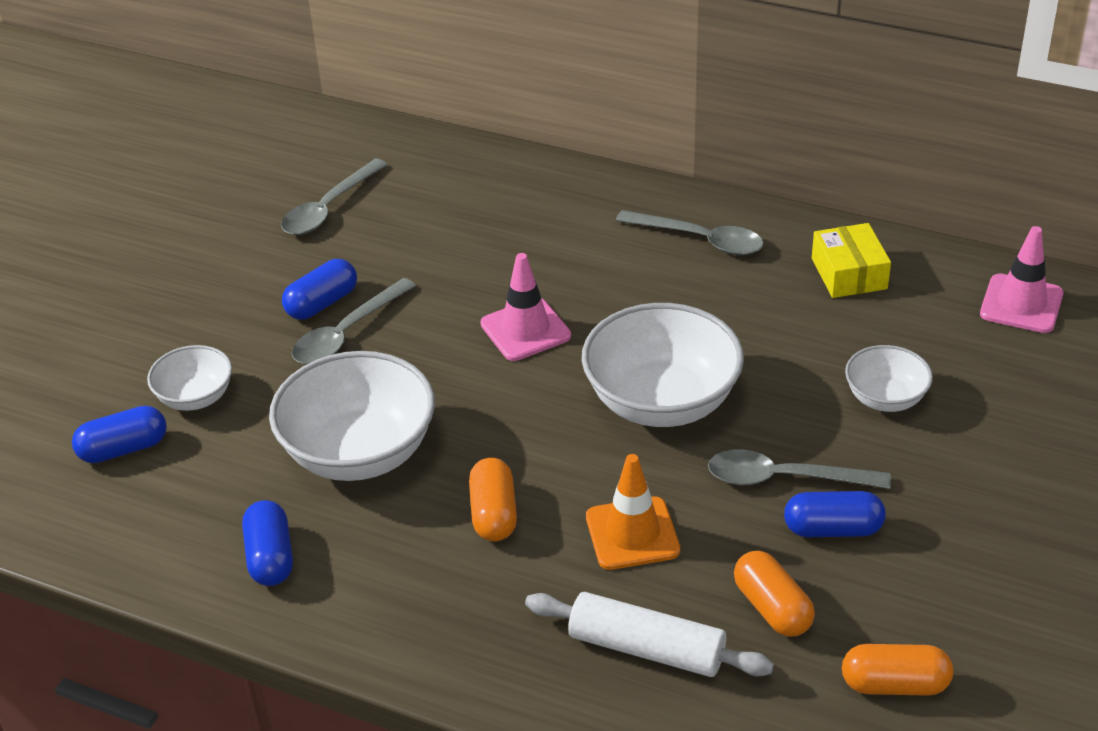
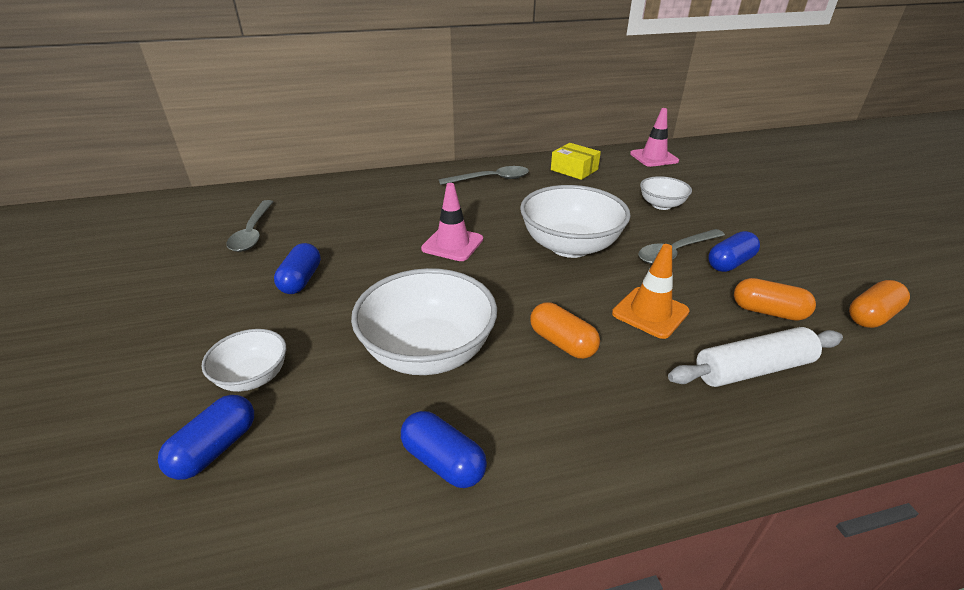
camera: 40 degrees left, 5 degrees down
(347, 333) = (338, 288): grey spoon -> none

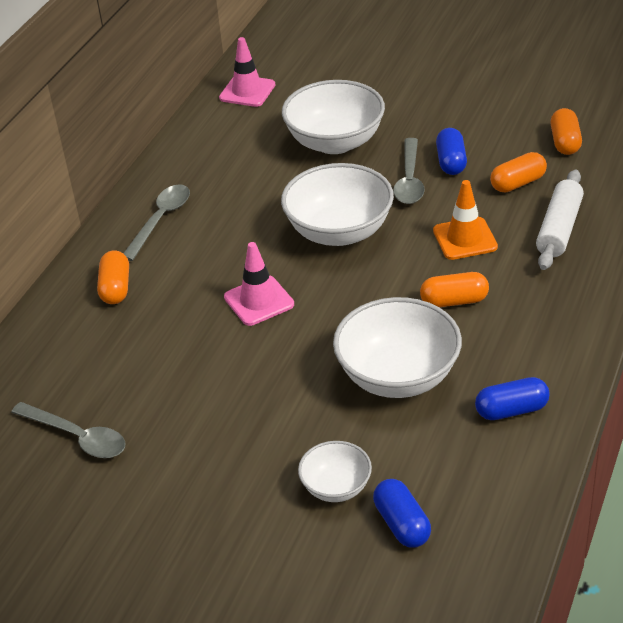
camera: 50 degrees left, 5 degrees up
(301, 280) = (216, 423): blue capsule -> none
(409, 190) = (115, 288): none -> orange capsule
(574, 170) = (209, 155): yellow box -> none
(661, 205) = (335, 142): white bowl -> white bowl, size x1.87

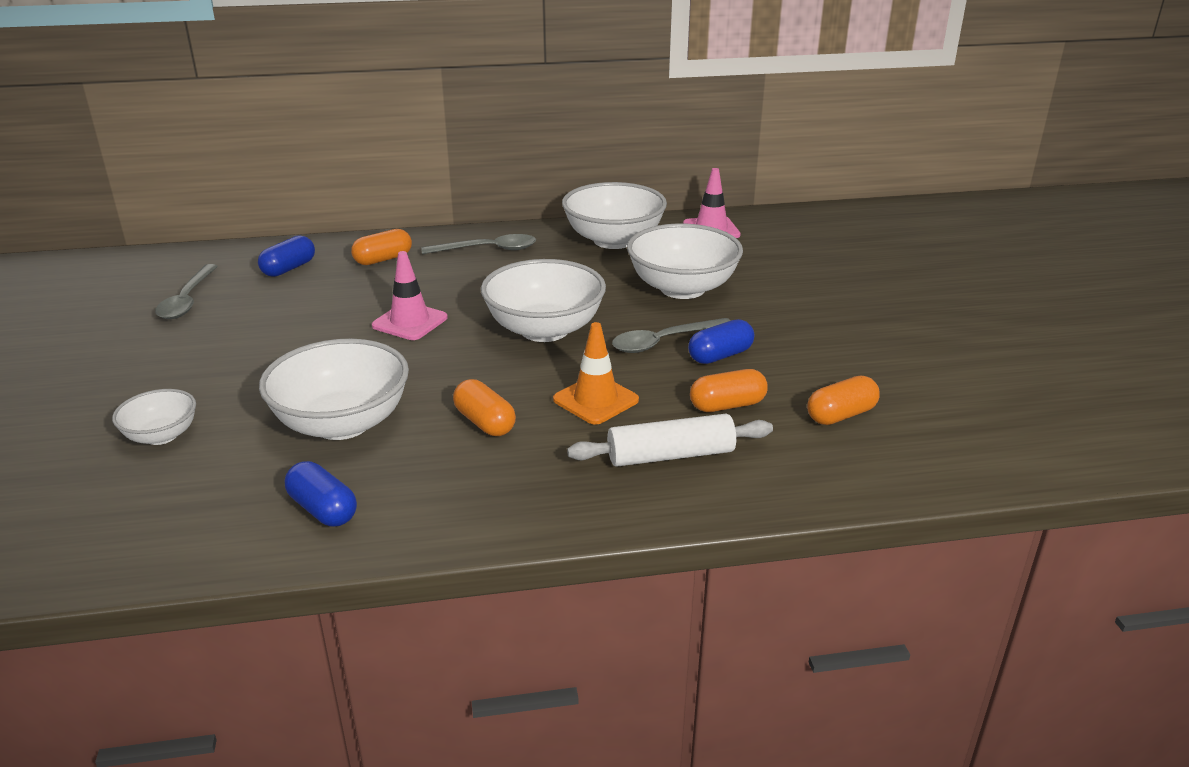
camera: 55 degrees right, 10 degrees down
(215, 146) = (613, 240): none -> white bowl
(402, 524) = (117, 488): blue capsule -> blue capsule (289, 268)
(518, 183) = (727, 405): orange capsule -> orange capsule turned 45 degrees counterclockwise

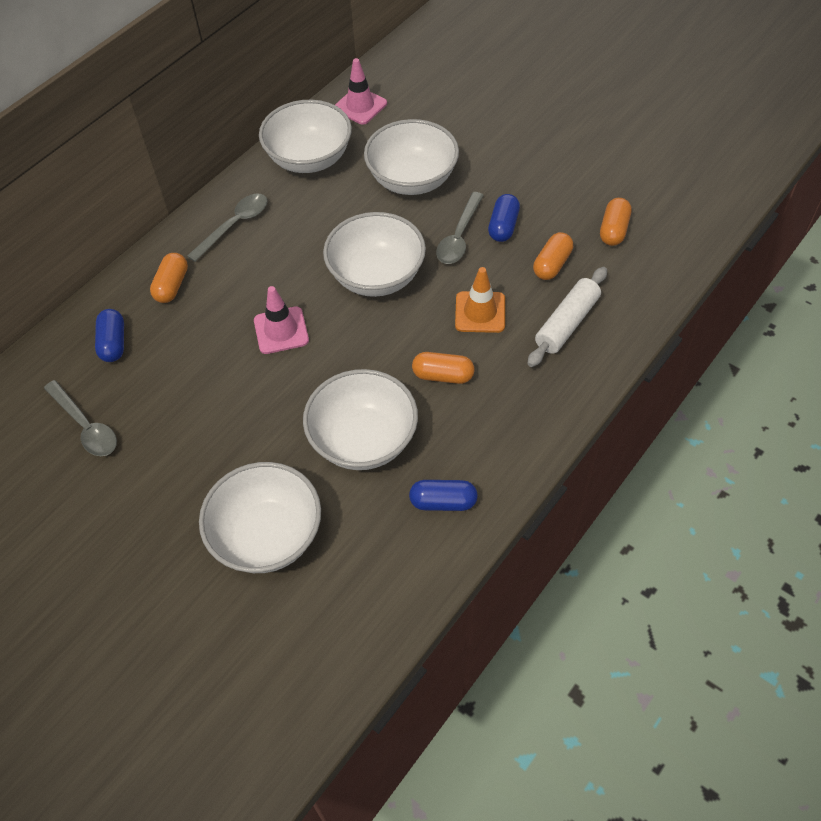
camera: 40 degrees left, 25 degrees up
(161, 436) = (267, 536): white bowl -> white bowl, size x1.87

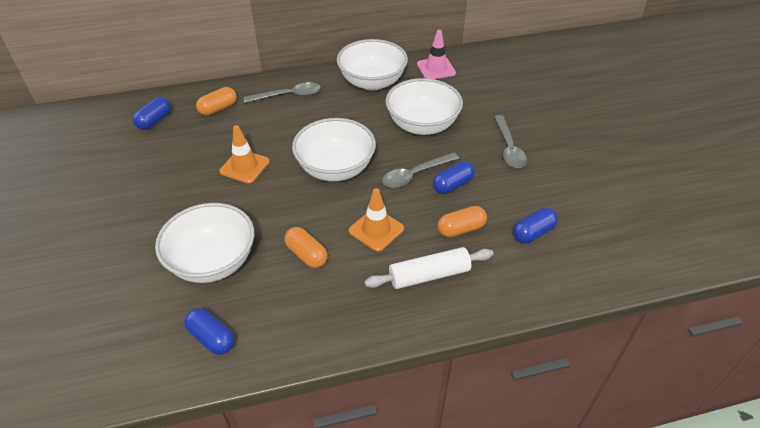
camera: 35 degrees right, 10 degrees down
(86, 426) = (89, 155): grey spoon -> grey spoon (509, 148)
(267, 536) = (93, 281): white bowl -> none
(281, 330) = (245, 166): pink traffic cone -> orange traffic cone
(613, 230) = (533, 233): orange capsule -> blue capsule

